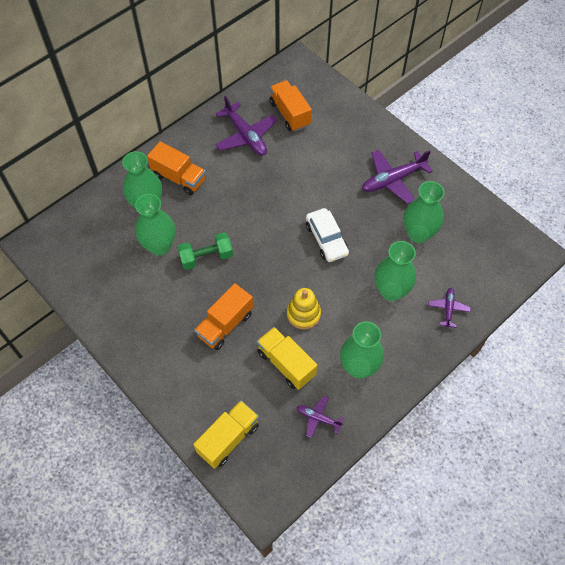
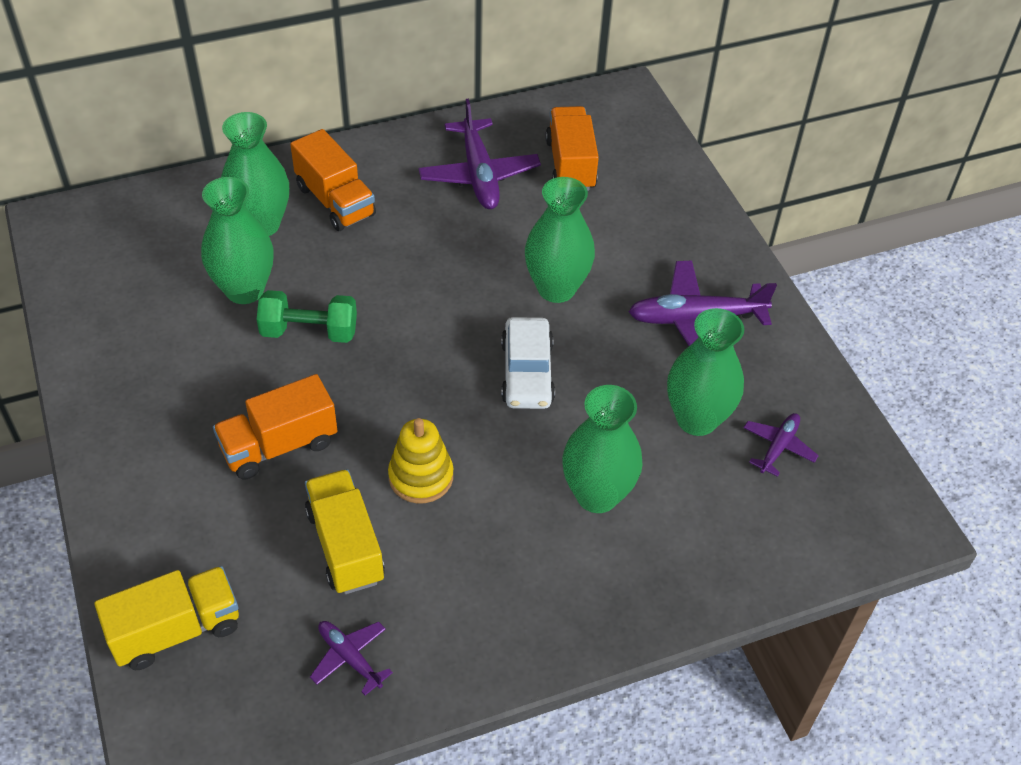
camera: 20 degrees right, 10 degrees down
(358, 367) = (469, 600): green vase -> green vase (556, 288)
(448, 309) = (687, 562): purple plane -> purple plane (778, 447)

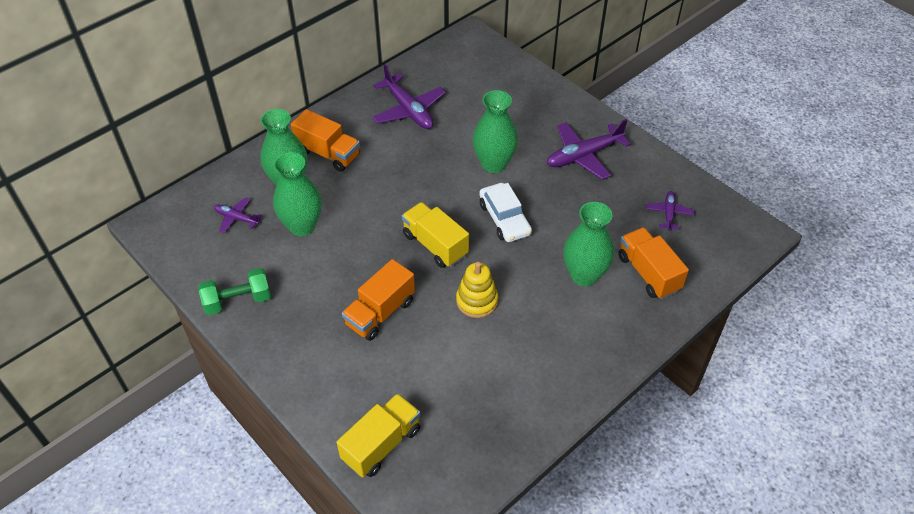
camera: 20 degrees left, 0 degrees up
(309, 331) = (358, 238): green dumbbell -> green dumbbell (238, 301)
(345, 546) = (455, 357): yellow truck -> yellow truck (435, 245)
(350, 657) = (495, 420): purple plane -> purple plane (236, 218)
(570, 165) = (460, 87): orange truck -> orange truck (648, 273)
(696, 419) = (616, 213): green vase -> none

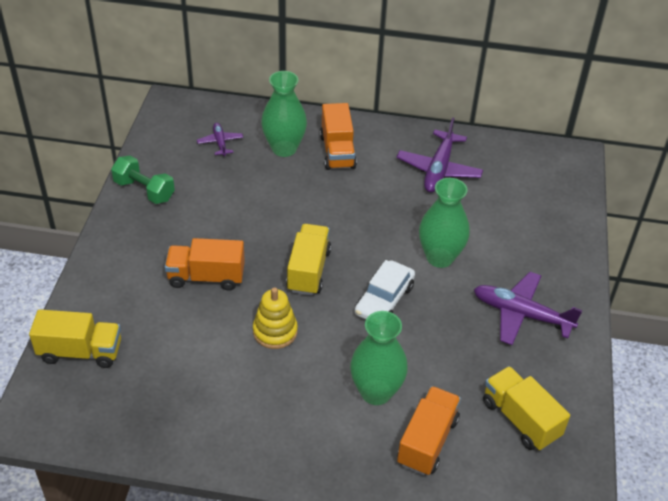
camera: 50 degrees right, 5 degrees down
(302, 226) = (248, 182): green vase -> none
(669, 213) = (520, 419): purple plane -> yellow truck

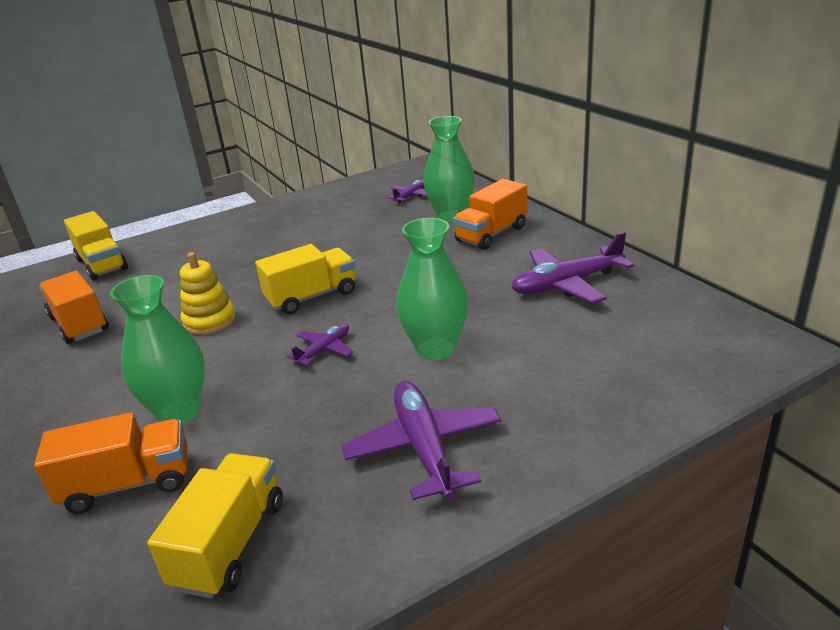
camera: 55 degrees right, 15 degrees down
(144, 190) = (310, 202): green dumbbell -> none
(206, 277) = (243, 264): orange truck -> orange truck (79, 324)
(384, 300) = (324, 350): white car -> purple plane

